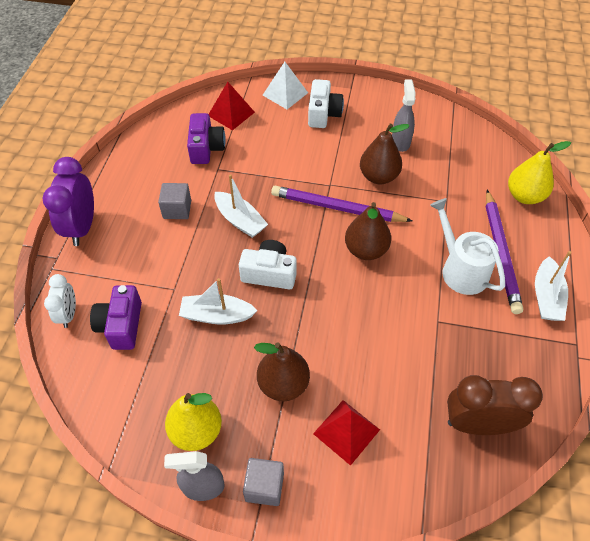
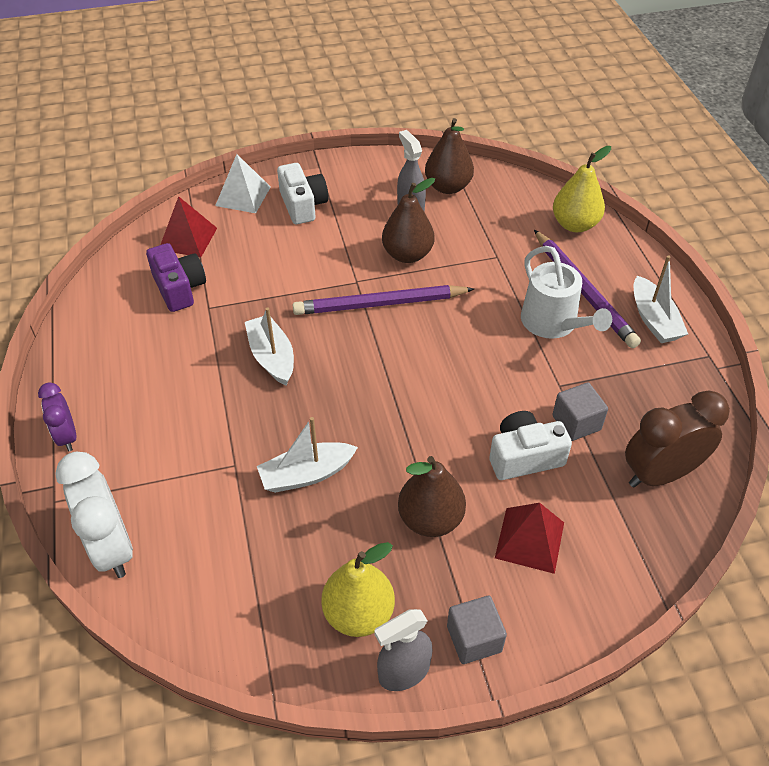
camera: 25 degrees left, 5 degrees down
(68, 314) = (112, 547): white clock -> white clock, size x1.71
(82, 227) = (67, 436): purple clock -> purple clock, size x0.59
(121, 325) = (191, 532): purple camera -> none
(177, 209) = (184, 371): grey cube -> grey cube (576, 423)
(240, 220) = (272, 357): white boat -> white boat turned 135 degrees counterclockwise
(269, 273) = (342, 404): white camera -> white camera (524, 457)
(366, 250) = (439, 338): brown pear -> brown pear (448, 187)
(461, 270) = (553, 323): white watering can -> white watering can turned 150 degrees counterclockwise

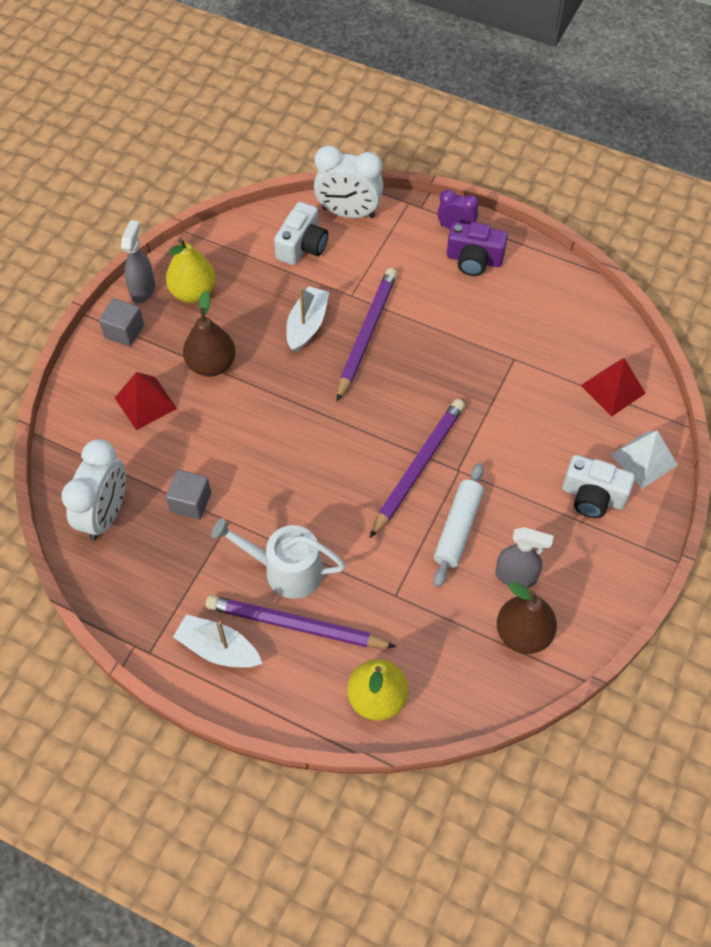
camera: 130 degrees right, 10 degrees up
(179, 288) = (553, 352): purple camera -> purple camera (474, 260)
(272, 357) = (426, 366): white boat -> none
(274, 421) = (366, 334): none -> purple pencil
(407, 254) = (458, 529): brown pear -> white rolling pin
(524, 457) = (199, 448): white camera -> white camera (302, 246)
(660, 474) = (105, 514): brown clock -> white clock

